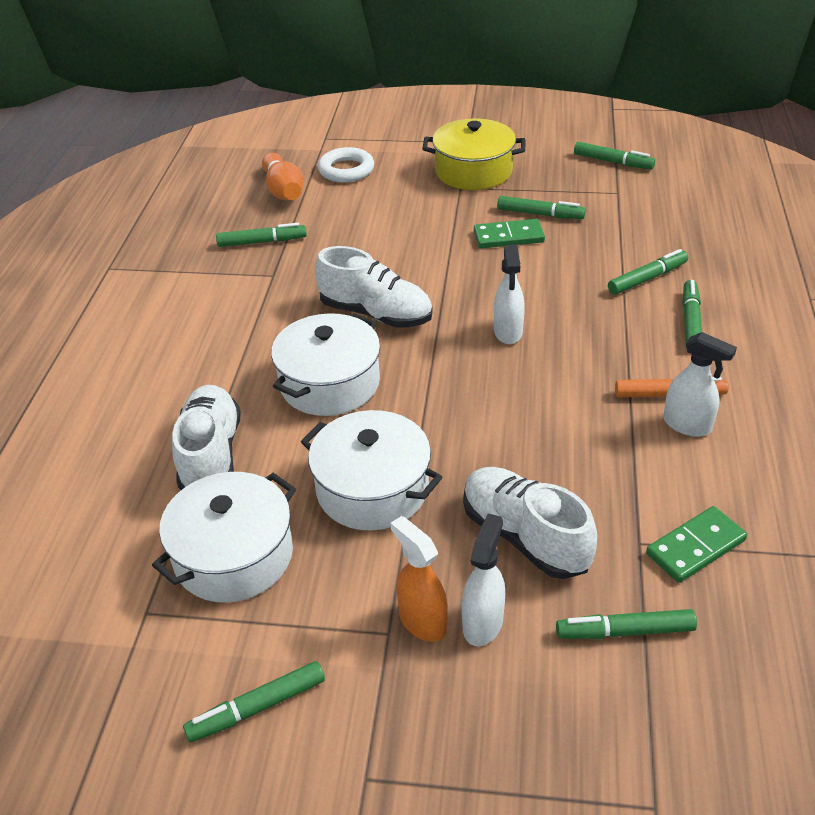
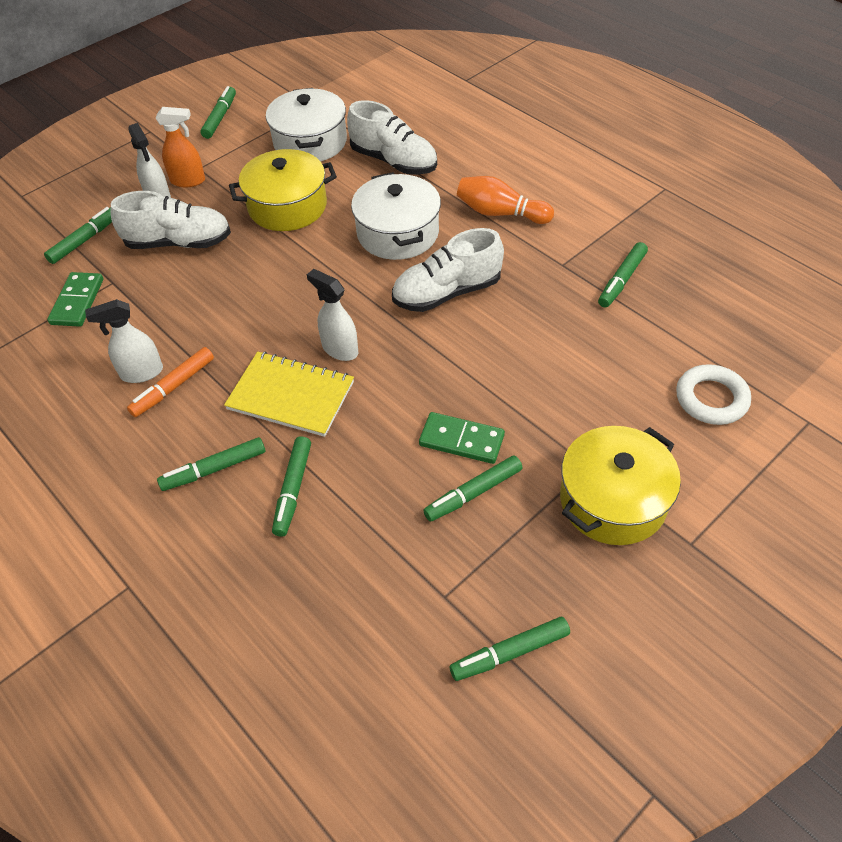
camera: 130 degrees right, 10 degrees up
(283, 190) = (707, 333): orange bowling pin -> orange bowling pin (500, 213)
(372, 489) = (287, 206): white pot -> yellow pot
(508, 237) = (461, 440): green domino -> green domino turned 75 degrees clockwise
(583, 328) = (290, 396): none -> yellow notebook
(690, 321) = (214, 469): green marker -> green marker turned 105 degrees clockwise

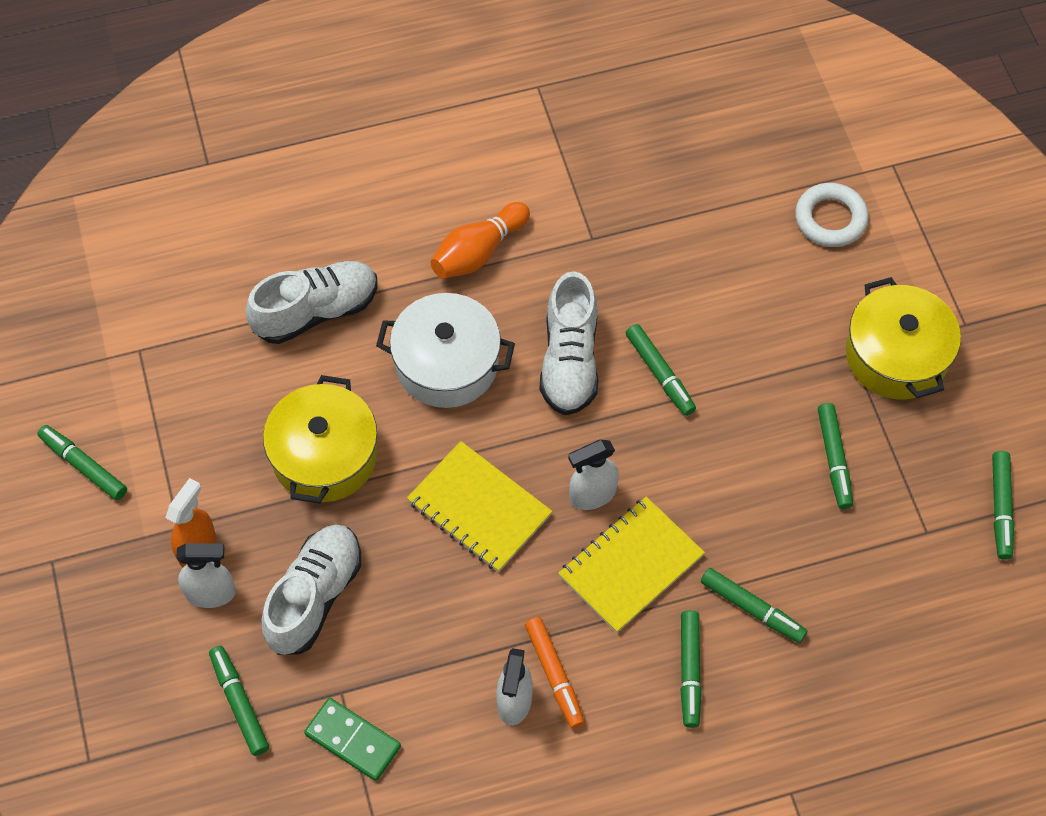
camera: 65 degrees left, 10 degrees up
(292, 293) = (479, 508): none -> yellow notebook
(310, 142) = (214, 383): white pot -> none
(461, 440) = (770, 440): green domino -> none
(621, 280) = (645, 201): green marker -> green marker (660, 374)

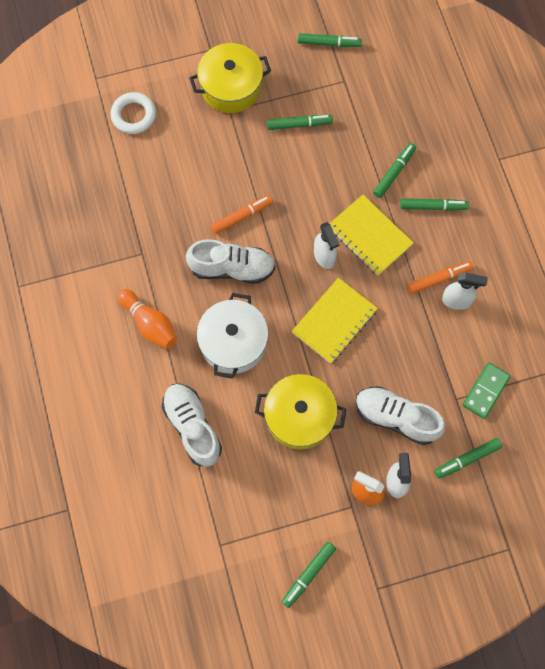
camera: 90 degrees left, 10 degrees up
(660, 374) = (242, 216): green marker -> orange marker

